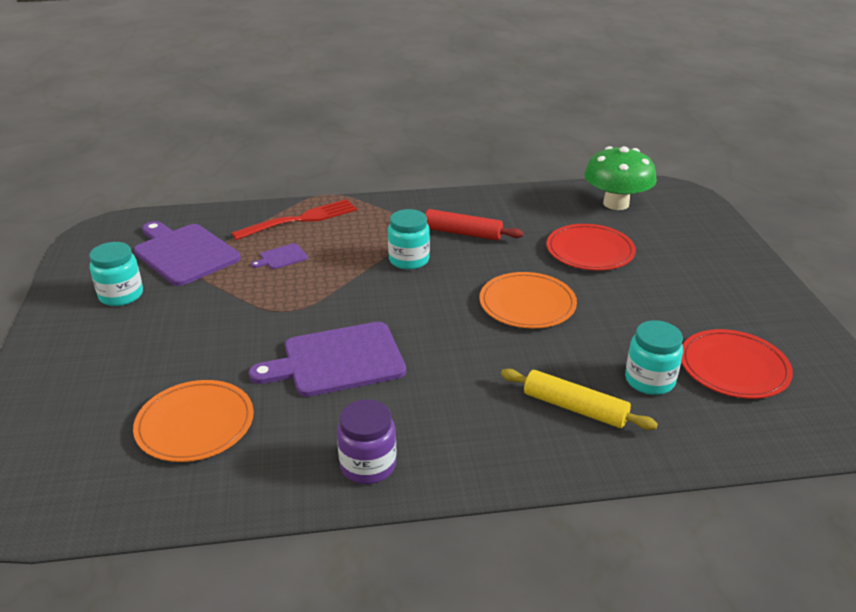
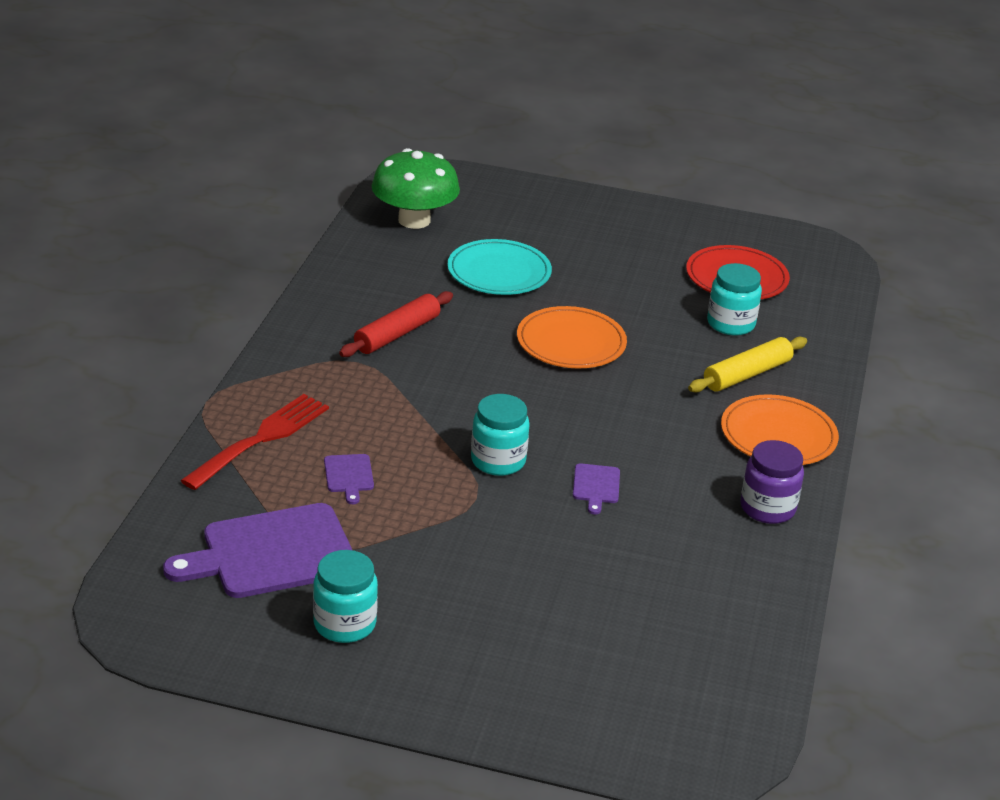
camera: 70 degrees left, 0 degrees up
(195, 424) = (651, 603): orange plate -> orange plate (778, 435)
(301, 220) = (261, 439): red fork -> red fork turned 45 degrees clockwise
(337, 361) = (596, 486): purple cutting board -> purple cutting board, size x0.44
(409, 260) = (428, 387): turquoise jar -> turquoise jar (498, 461)
(590, 251) = (499, 272): red plate -> turquoise plate

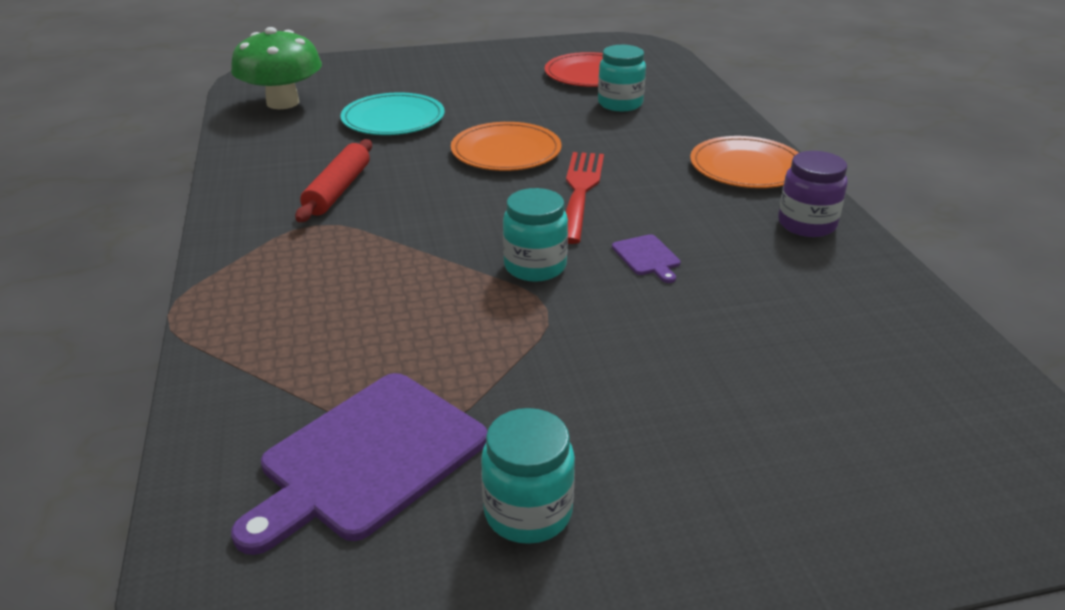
camera: 25 degrees left, 0 degrees up
(261, 439) = (262, 332): red fork -> red fork (580, 191)
(349, 476) = (393, 335): purple cutting board -> none
(746, 374) = (672, 133): yellow rolling pin -> none

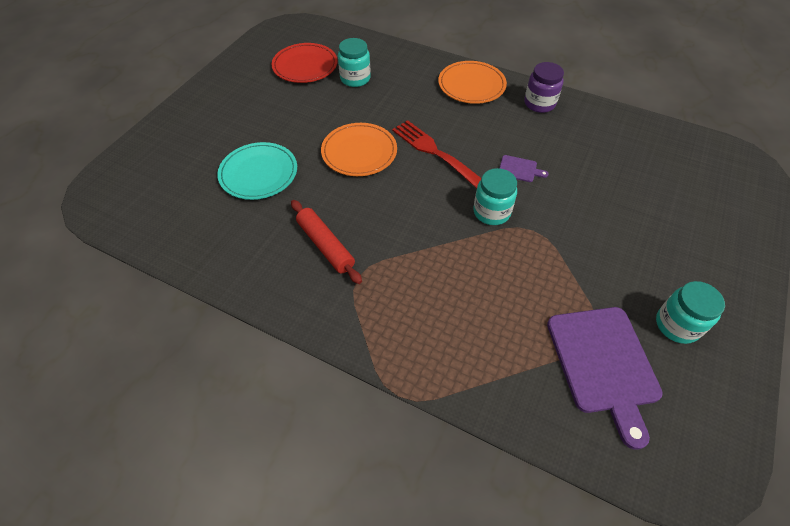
camera: 50 degrees left, 20 degrees up
(283, 103) = (162, 211): green mushroom -> none

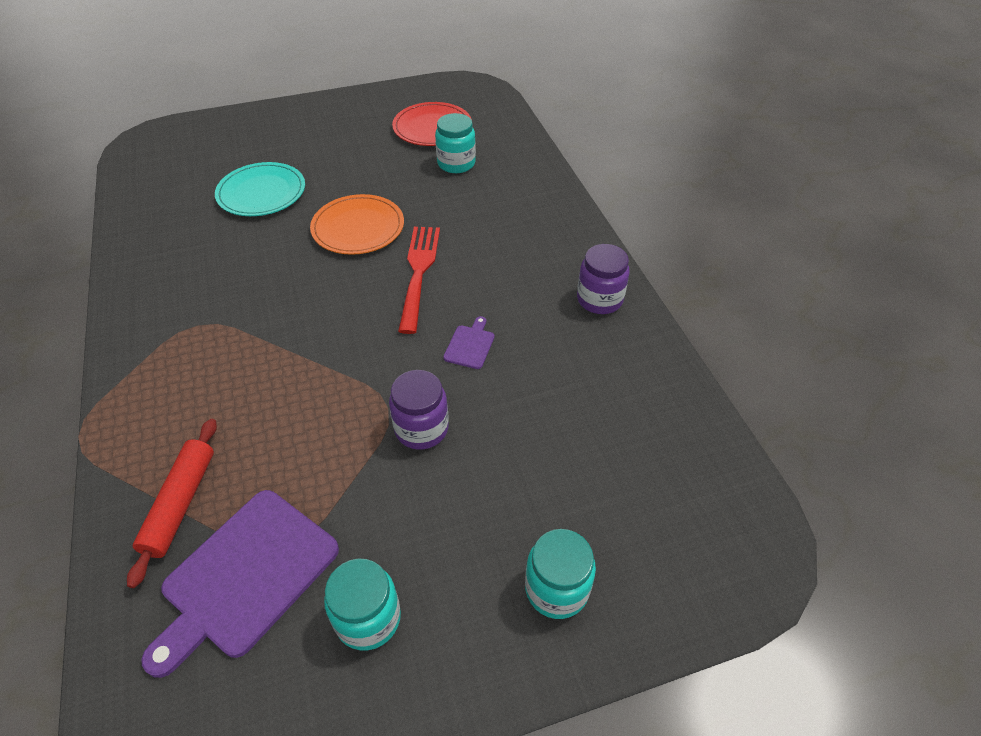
camera: 45 degrees right, 5 degrees down
(325, 245) = (216, 282): red rolling pin -> red rolling pin (181, 503)
(471, 85) = (557, 236): orange plate -> none
(491, 212) = (379, 361): turquoise jar -> turquoise jar (556, 589)
(519, 169) = (470, 345): purple cutting board -> purple cutting board turned 135 degrees counterclockwise
(563, 226) = (421, 428): none -> purple jar

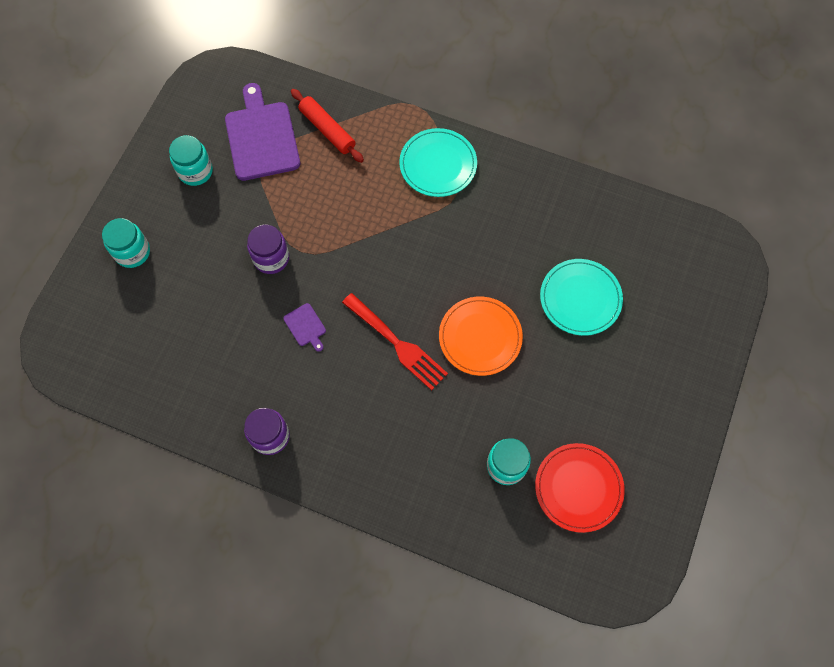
camera: 130 degrees right, 20 degrees up
(167, 361) = (438, 164): none -> turquoise plate

